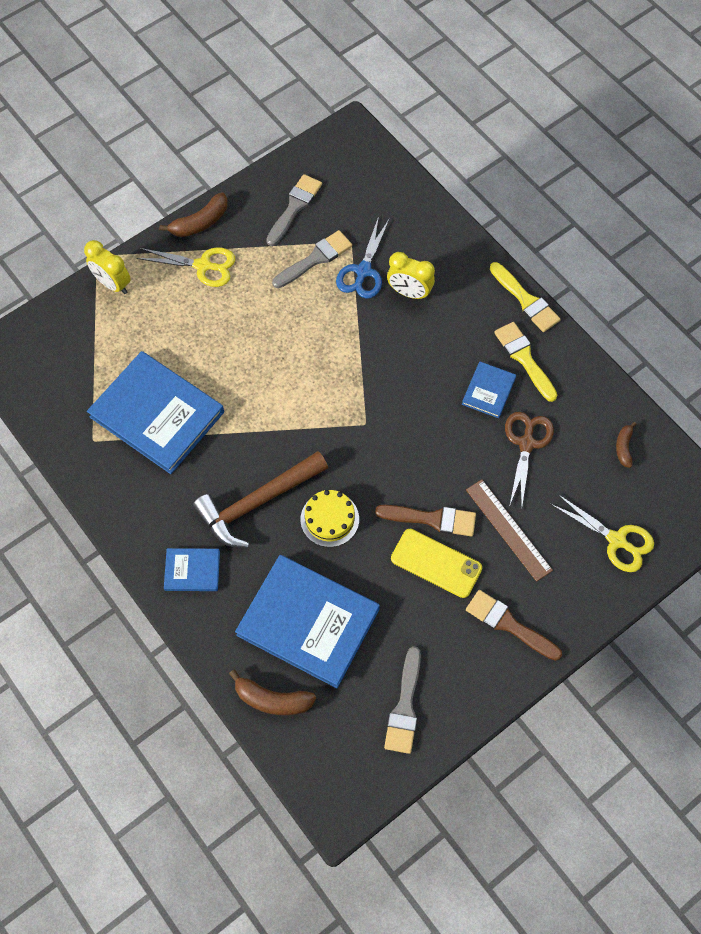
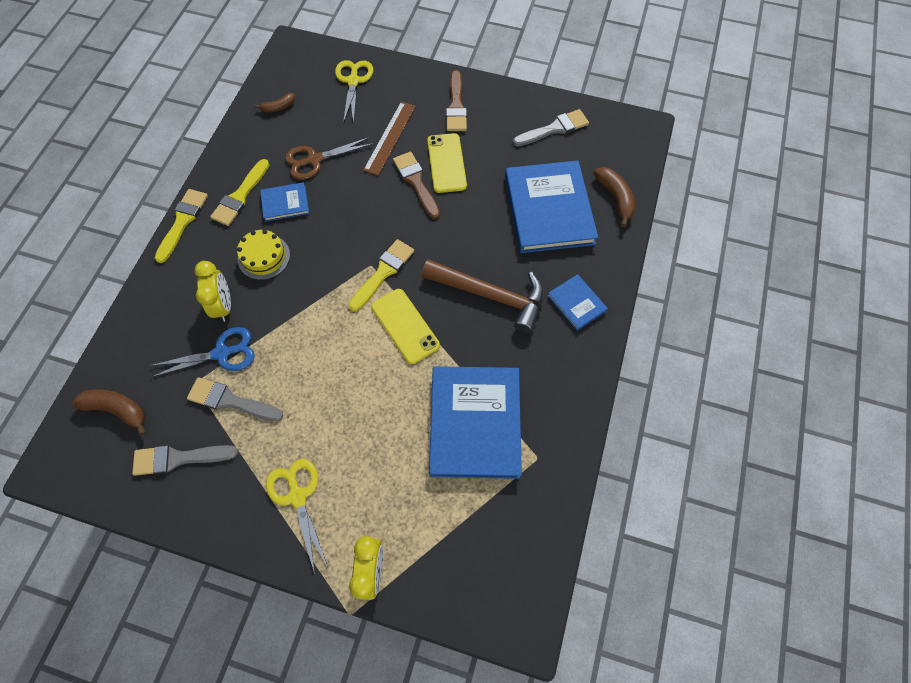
camera: 125 degrees left, 0 degrees up
(200, 223) = (247, 537): brown banana -> brown banana (117, 410)
(283, 415) = (405, 326): none -> yellow phone
(329, 519) = (465, 242): yellow cake -> yellow cake (264, 257)
(349, 429) = (383, 273): none -> yellow brush

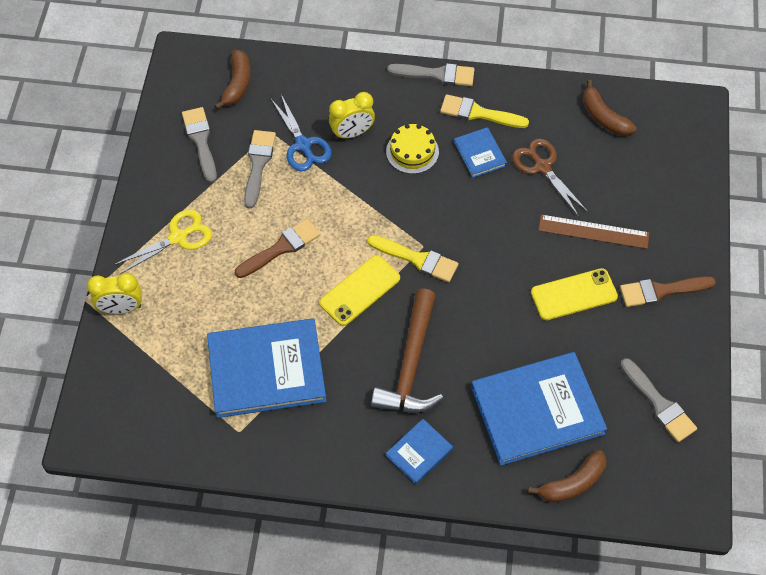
camera: 80 degrees right, 5 degrees down
(182, 222) = (436, 74): yellow brush -> grey brush
(278, 107) = (603, 117): brown banana -> brown banana, size x1.63
(353, 81) = (664, 179): yellow scissors -> none
(416, 182) = (538, 269): brown brush -> brown brush (281, 248)

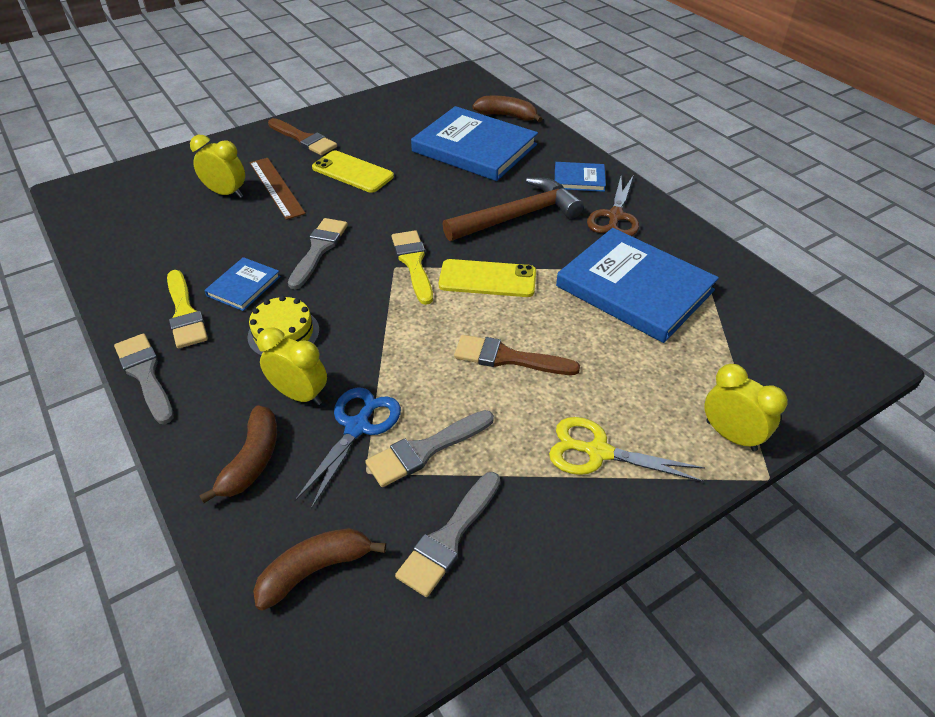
camera: 130 degrees left, 15 degrees down
(542, 167) = (225, 242): brown scissors -> brown scissors (615, 216)
(603, 117) = (125, 234): brown banana -> brown banana (252, 461)
(612, 196) = (226, 193): none -> yellow clock
(659, 403) = (403, 109): grey brush -> grey brush (318, 250)

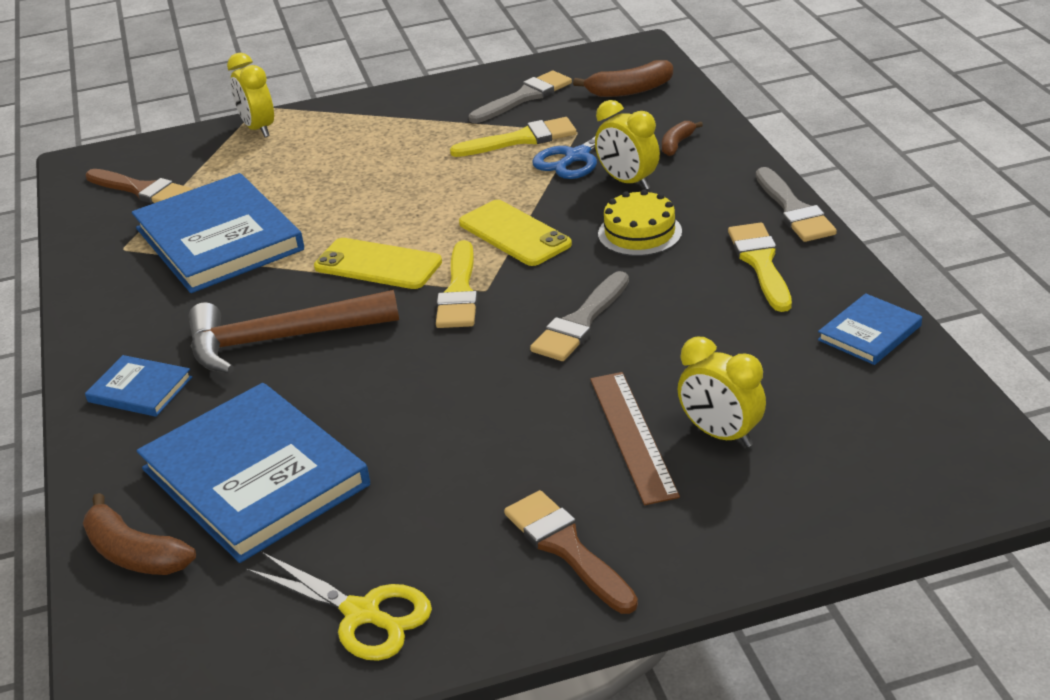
camera: 160 degrees left, 10 degrees down
(243, 286) = (687, 286): blue book -> blue book (869, 333)
(252, 461) = (677, 144): brown banana -> brown banana, size x0.61
(353, 172) = (493, 451): yellow phone -> yellow phone (514, 234)
(426, 449) = (520, 139): grey brush -> yellow brush
(508, 358) = (406, 192): brown brush -> brown brush (142, 190)
(598, 452) = (376, 128): yellow scissors -> yellow scissors (362, 614)
(615, 216) = (151, 324): brown scissors -> none

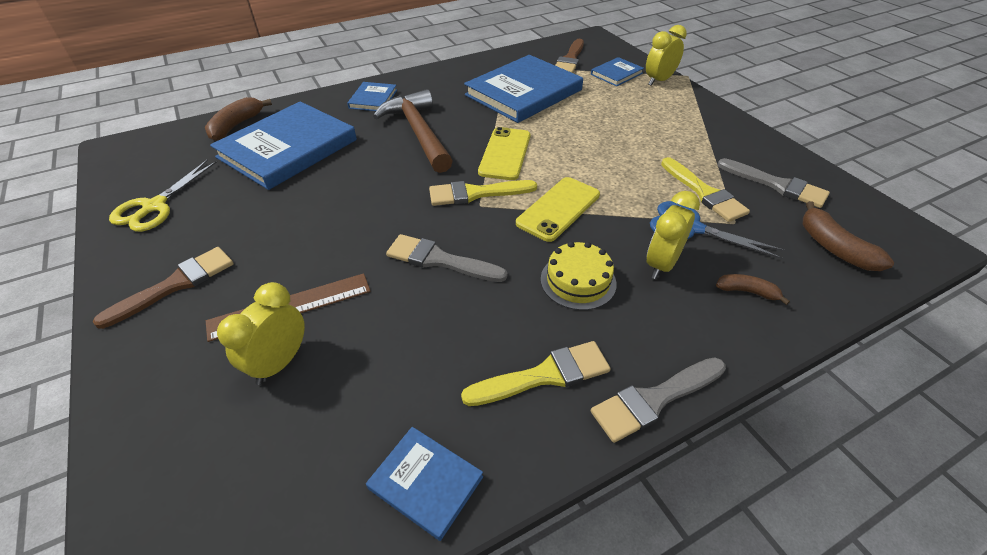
camera: 75 degrees right, 10 degrees up
(216, 157) = (616, 74): none -> blue book

